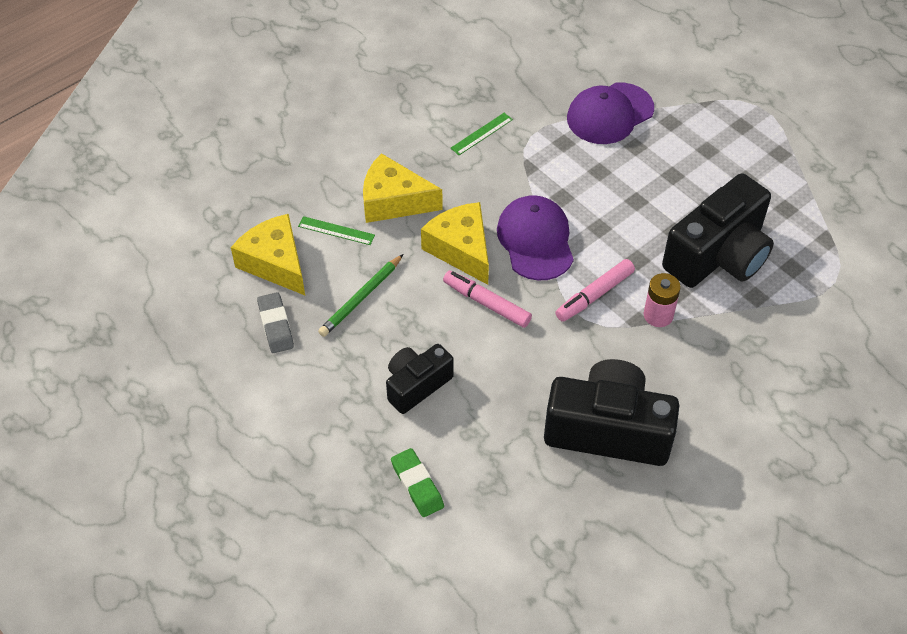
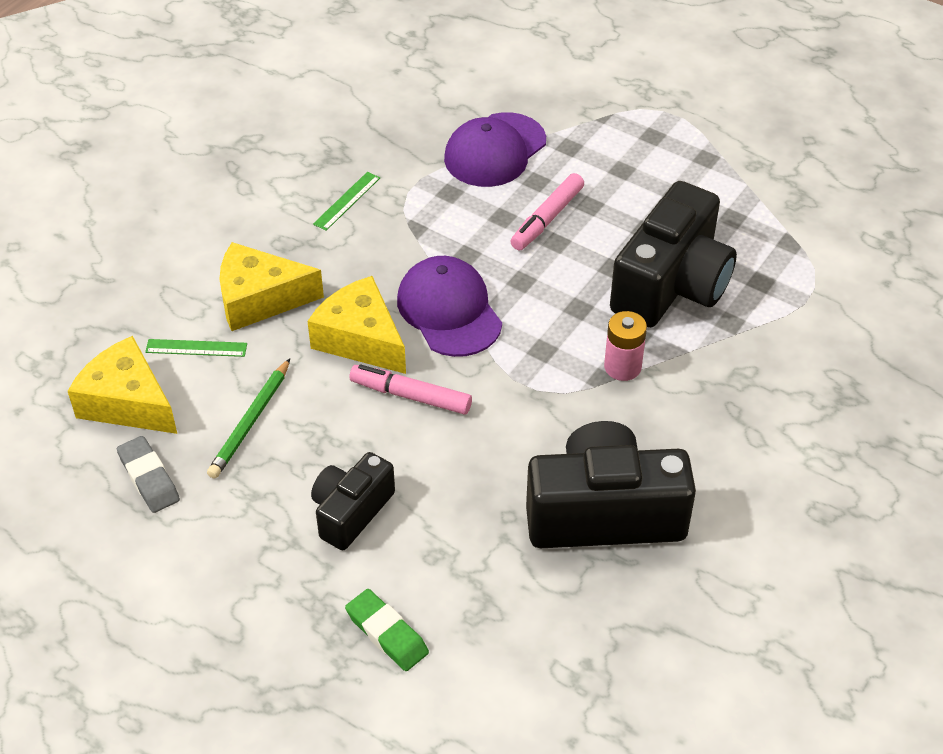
camera: 15 degrees left, 5 degrees down
(595, 295) = (540, 359): pink marker -> pink marker (547, 218)

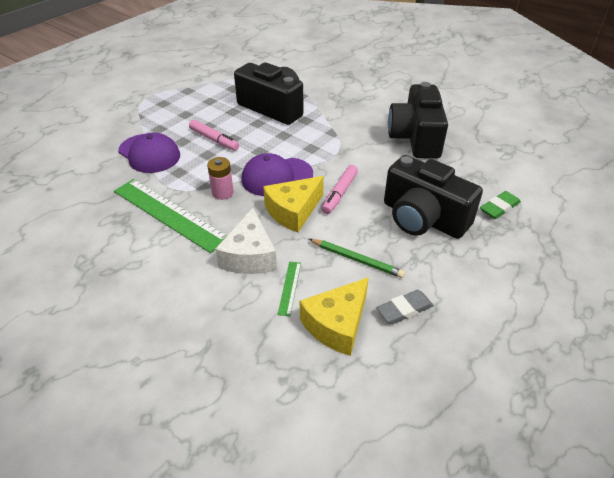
camera: 85 degrees left, 5 degrees down
(260, 299) = (249, 255): yellow cheese -> white cheese
(347, 201) = (169, 214): green ruler -> green ruler, size x2.36
(351, 512) = (423, 218): black camera -> black camera, size x1.74
(622, 367) = (325, 126): pink battery -> pink battery (222, 193)

